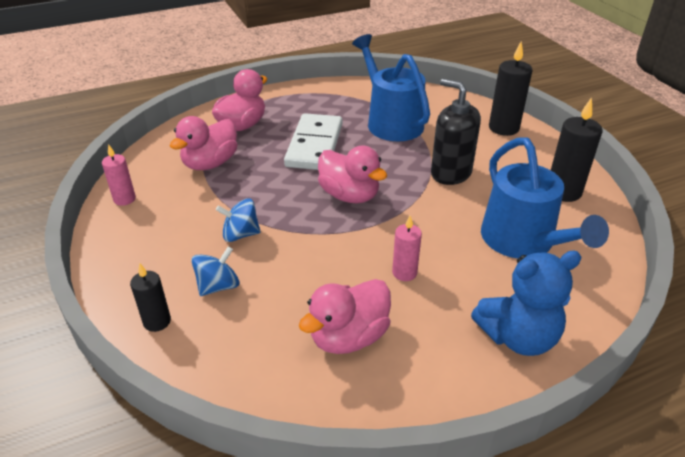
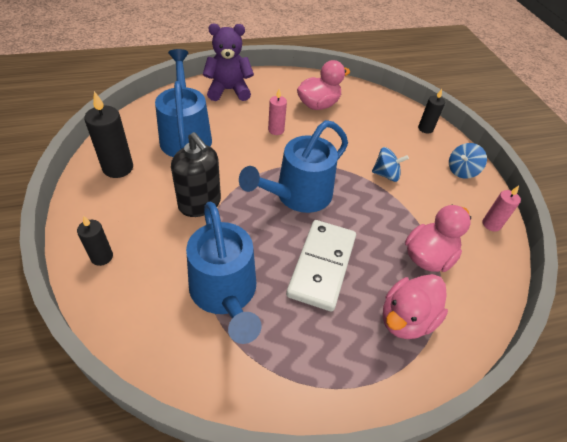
camera: 175 degrees left, 10 degrees up
(218, 286) = (394, 142): blue spinning top -> blue spinning top (462, 171)
(349, 195) = (298, 195): pink duck -> blue watering can
(503, 128) = (102, 257): black candle -> black candle, size x0.61
(518, 337) = (228, 90): blue teddy bear -> purple teddy bear

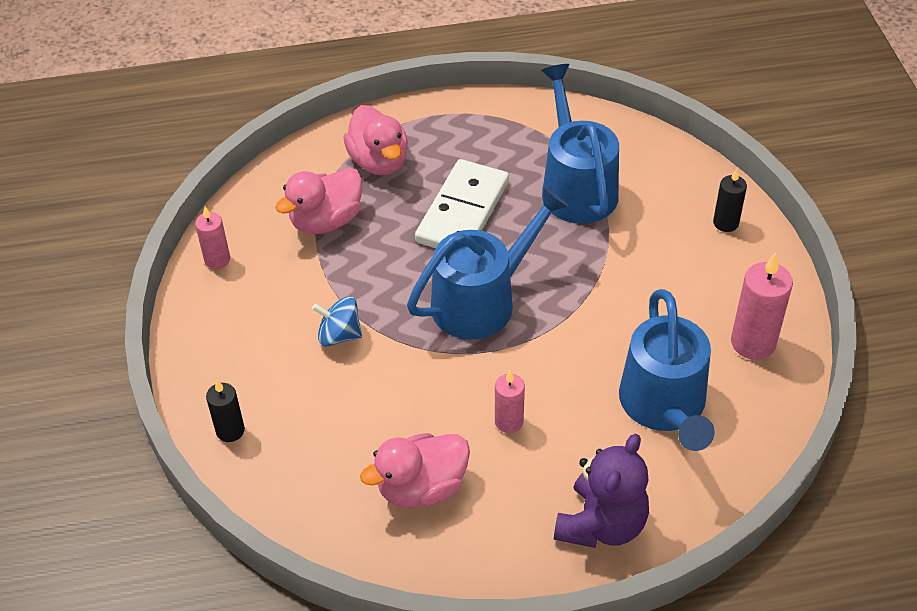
camera: 170 degrees left, 0 degrees up
(118, 168) = (753, 343): black candle -> pink candle
(200, 203) = (621, 288): black soap dispenser -> none
(228, 90) = (601, 524): purple teddy bear -> purple teddy bear turned 60 degrees counterclockwise
(406, 319) = (379, 161): pink duck -> pink duck turned 105 degrees clockwise
(462, 171) = (211, 343): blue spinning top -> none

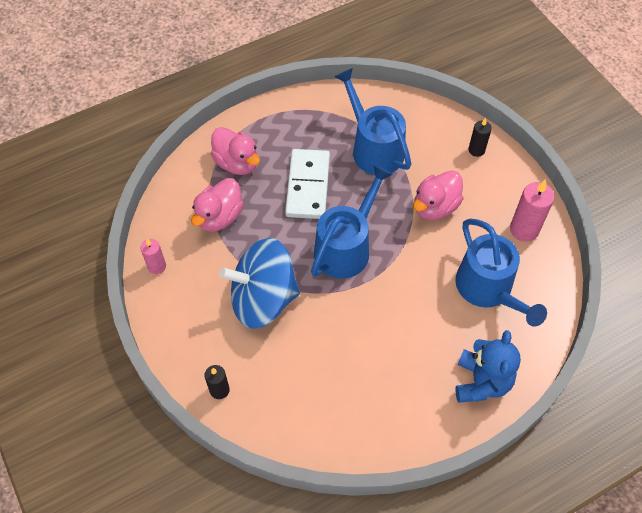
camera: 20 degrees left, 10 degrees up
(339, 335) = (263, 299): blue spinning top -> blue spinning top, size x2.28
(422, 488) = (361, 392): pink duck -> pink duck (435, 207)
(509, 421) = (397, 329): pink candle -> none
(601, 524) = (481, 382): purple teddy bear -> blue teddy bear

